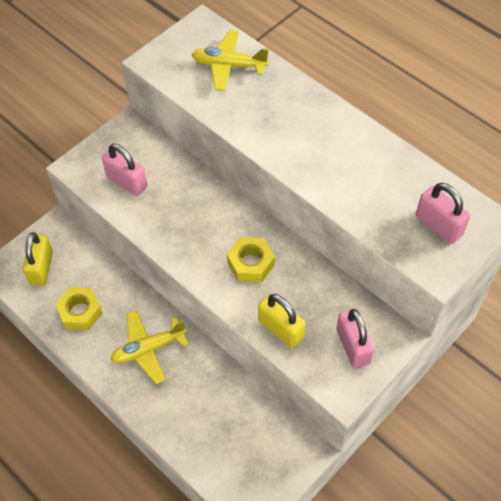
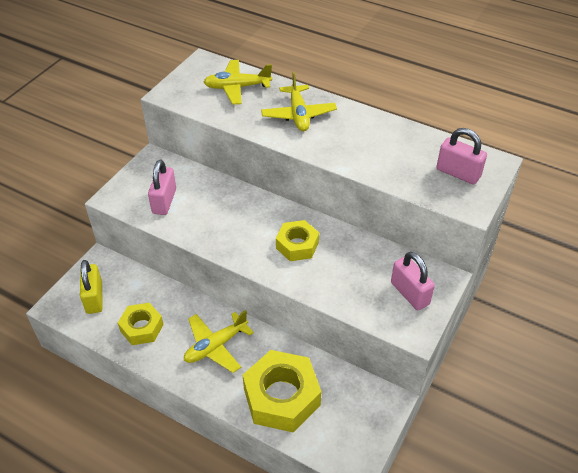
camera: 15 degrees left, 10 degrees down
(127, 182) = (164, 201): pink padlock -> pink padlock turned 75 degrees clockwise
(199, 420) = (281, 397): none -> yellow nut
(280, 329) = (341, 292): yellow padlock -> none
(285, 114) = (298, 115): none -> yellow plane

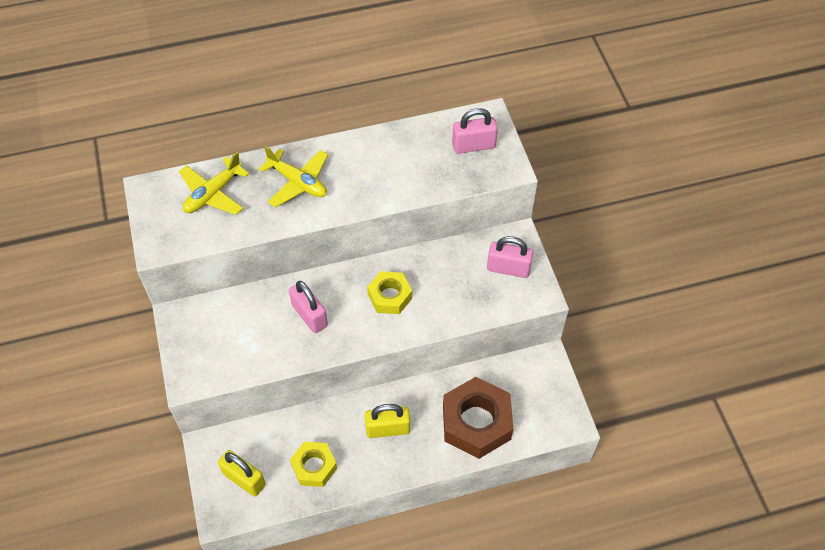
camera: 45 degrees left, 10 degrees up
(164, 201) = (238, 347): pink padlock -> pink padlock (309, 315)
(216, 346) = (388, 429): yellow plane -> yellow padlock
(281, 397) = (476, 422): yellow nut -> brown nut

